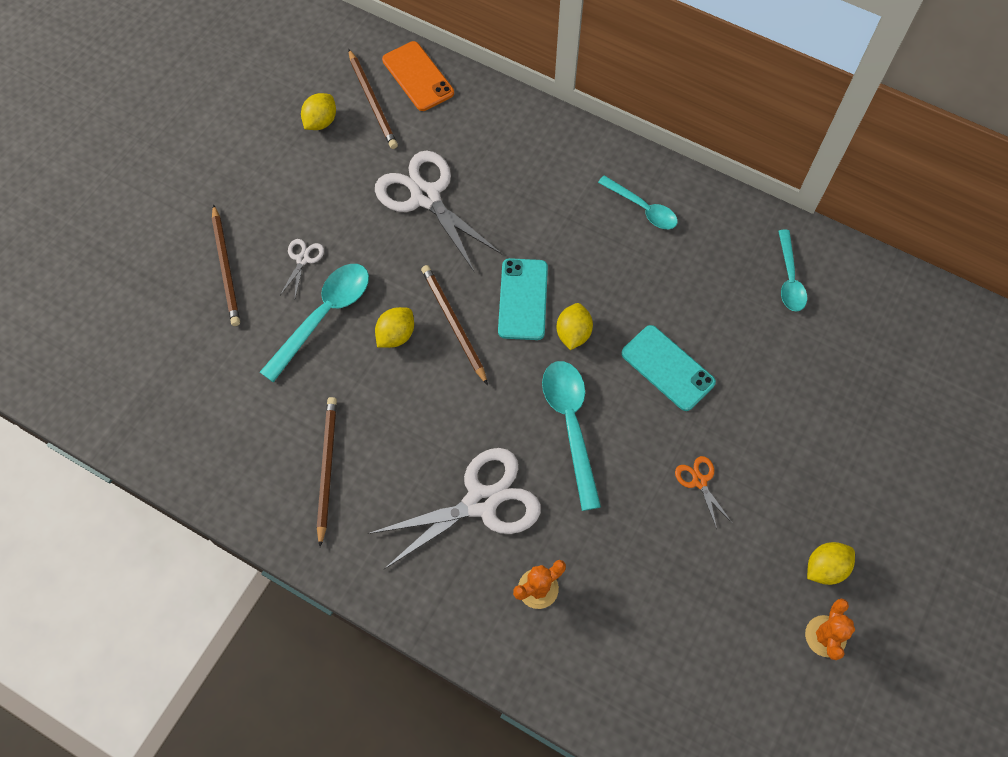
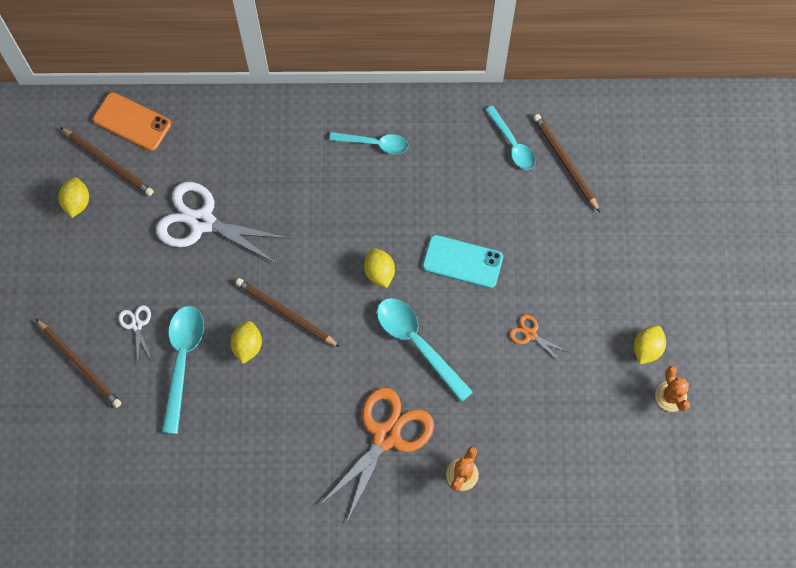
camera: 30 degrees left, 5 degrees up
(327, 468) = (259, 475): brown pencil -> brown pencil (565, 162)
(481, 502) = (386, 436): white scissors -> orange scissors
(522, 299) = (326, 265): turquoise phone -> none

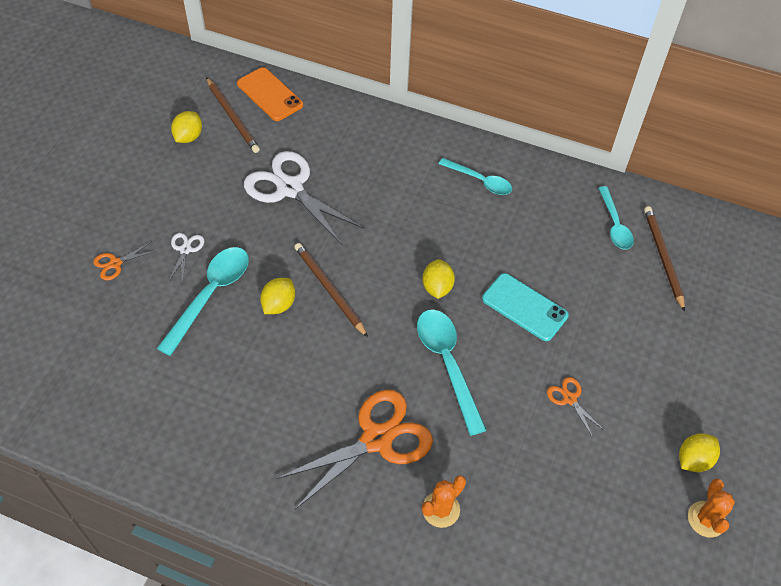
camera: 20 degrees right, 15 degrees down
(80, 364) = (115, 263): brown pencil -> orange scissors

